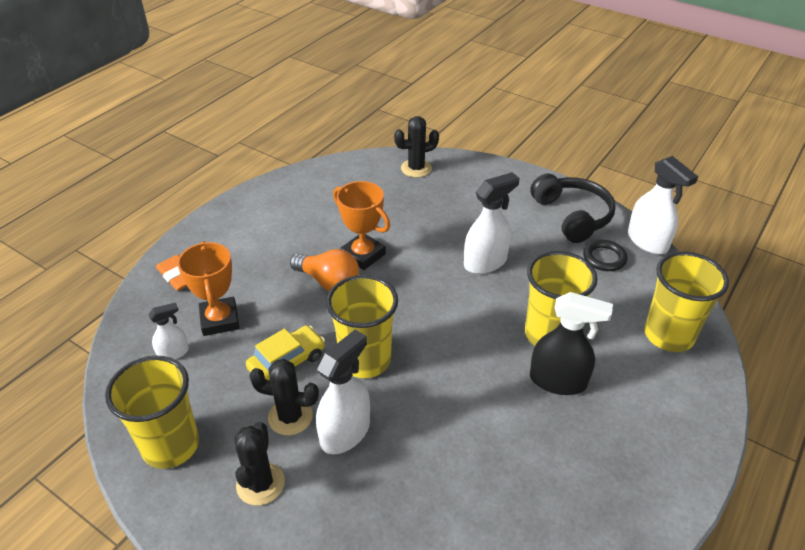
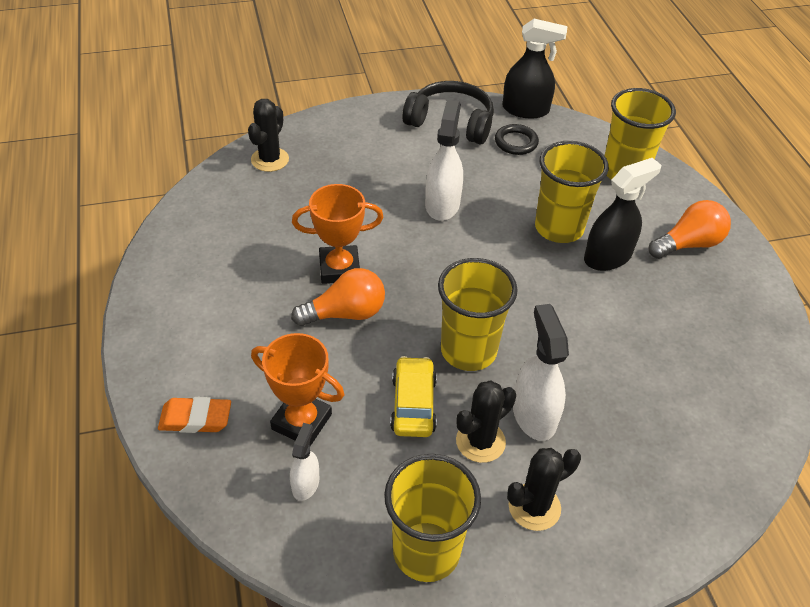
camera: 50 degrees left, 5 degrees up
(260, 484) = (534, 507): black cactus -> black cactus turned 75 degrees counterclockwise
(645, 424) = (688, 244): none -> orange light bulb
(647, 241) = (526, 110): white spray bottle -> black spray bottle

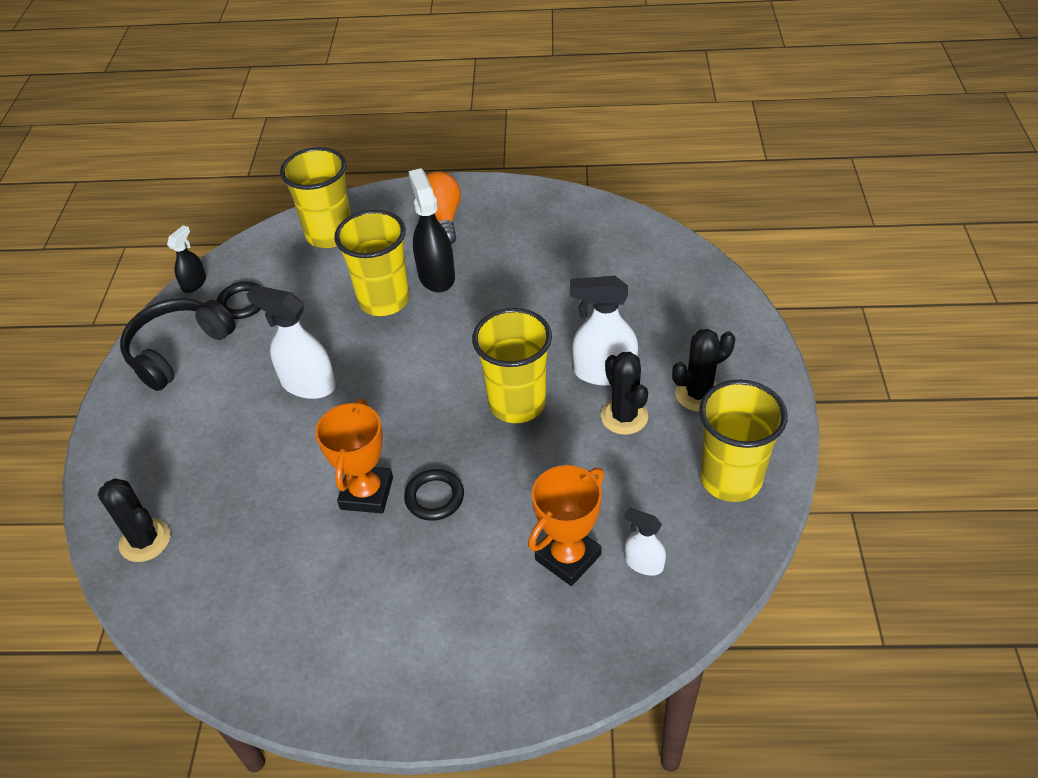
camera: 70 degrees left, 0 degrees up
(195, 419) = (539, 660): orange eraser -> none
(345, 313) = (434, 497): orange light bulb -> black ring
(413, 404) = (570, 459): yellow car -> none
(526, 110) = (194, 283): black spray bottle -> black spray bottle, size x0.56
(534, 507) = (698, 394): black cactus -> black cactus turned 75 degrees clockwise

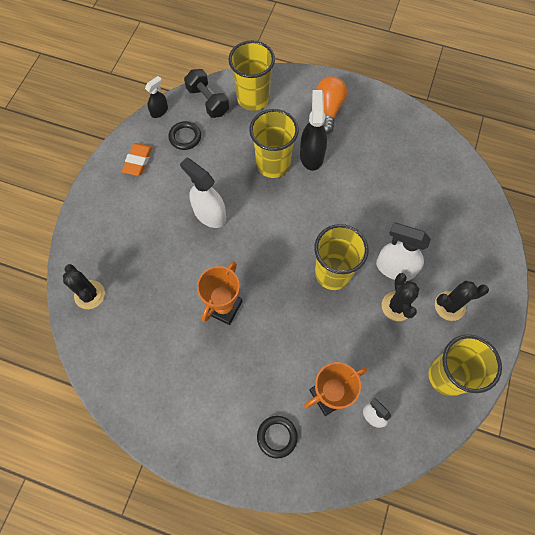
camera: 15 degrees right, 20 degrees up
(178, 350) = (138, 161): black headphones -> orange eraser
(264, 254) = (208, 101): none -> black dumbbell
(434, 497) = (263, 324): black ring -> black ring (277, 437)

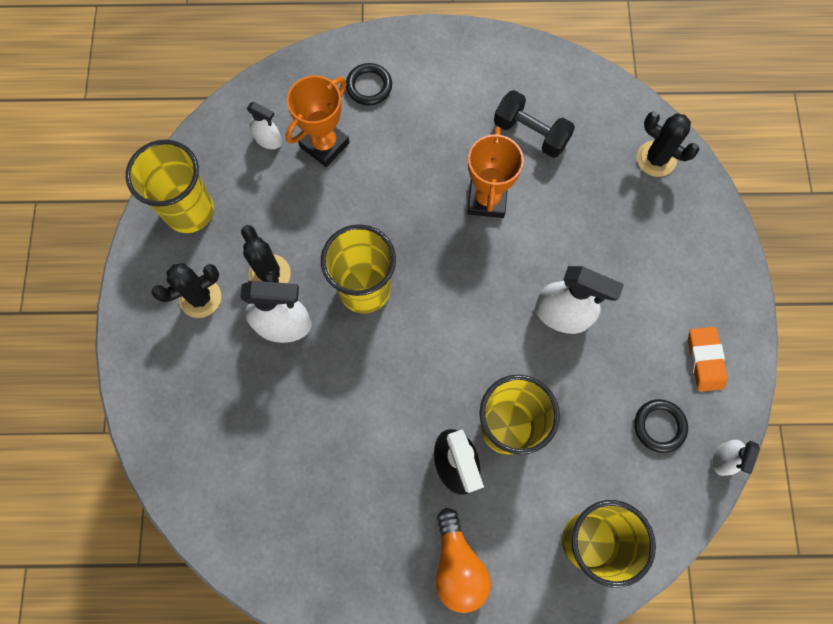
camera: 160 degrees right, 5 degrees up
(159, 111) = (723, 459): black spray bottle -> white spray bottle
(208, 101) = (658, 508): black dumbbell -> black dumbbell (531, 133)

